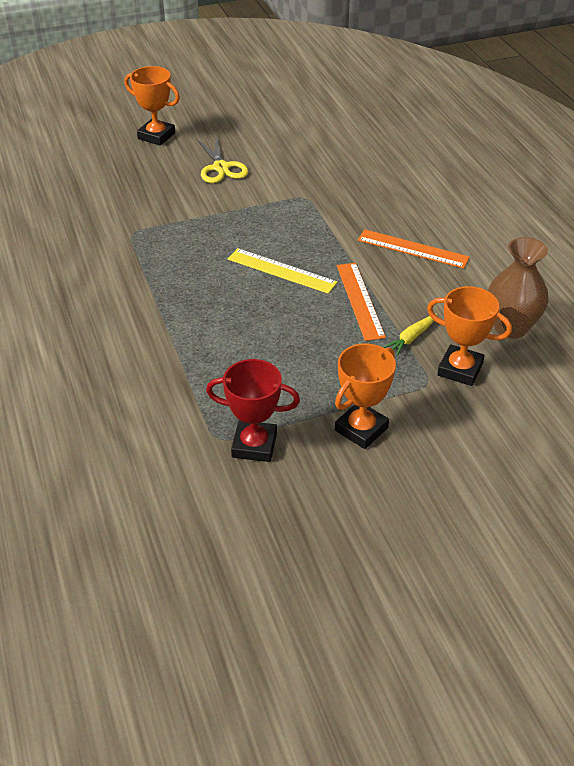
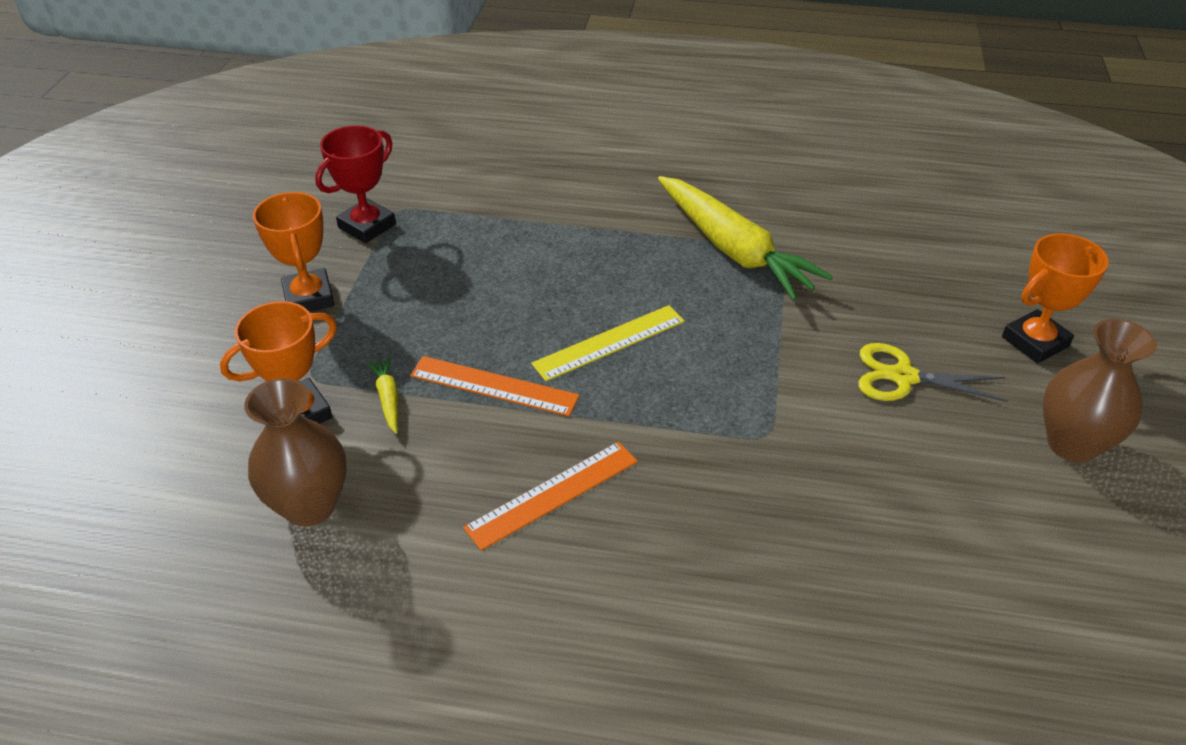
camera: 120 degrees right, 0 degrees up
(145, 252) = (733, 249): none -> yellow carrot
(229, 117) = (1072, 444): none -> brown vase

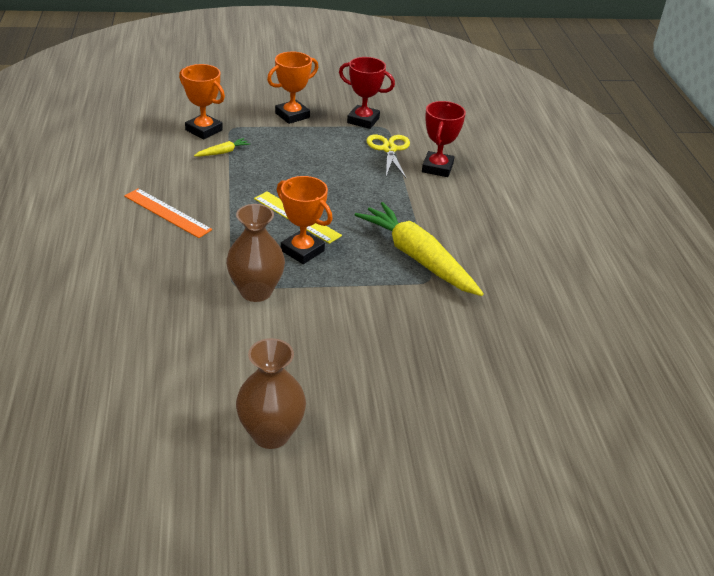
camera: 70 degrees right, 5 degrees down
(310, 506) = (143, 145): brown vase -> brown vase (256, 291)
(494, 386) = (244, 182): orange ruler -> none
(529, 187) = (437, 168): none -> red trophy
(733, 249) = (417, 258): yellow carrot -> yellow carrot turned 105 degrees clockwise
(903, 377) = (313, 345): yellow scissors -> yellow scissors (389, 149)
(1035, 342) = (383, 418): orange trophy -> orange trophy (302, 251)

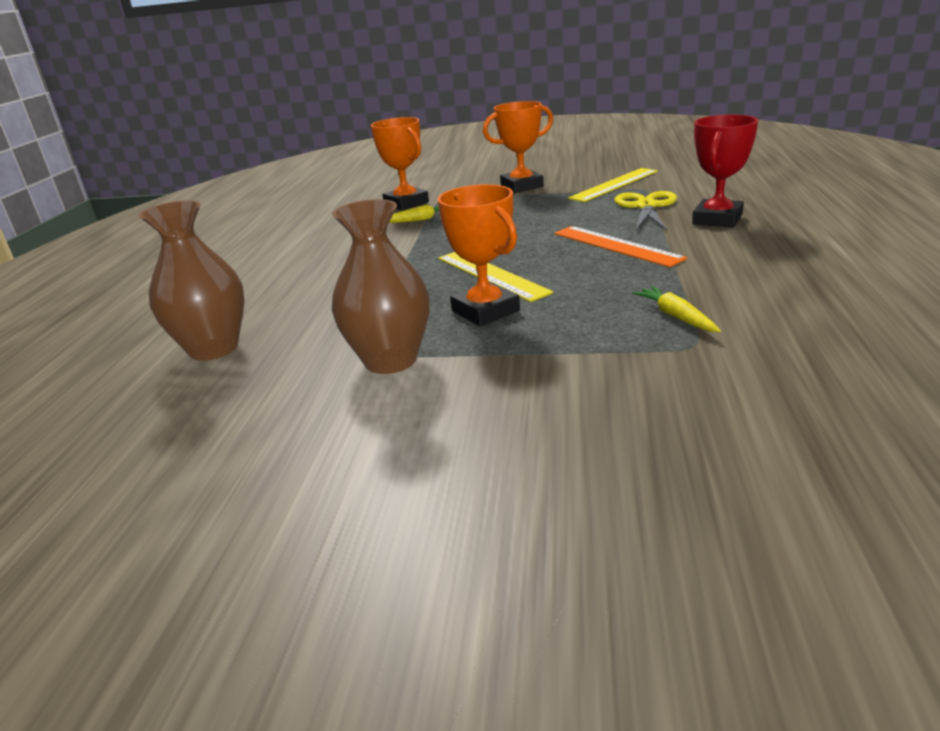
camera: 20 degrees right, 10 degrees down
(167, 213) = (315, 276): orange ruler -> orange ruler (616, 245)
(271, 434) = (300, 607): brown vase -> brown vase (213, 348)
(363, 120) = (614, 184): red trophy -> yellow ruler
(417, 258) = (676, 317): yellow carrot -> yellow carrot, size x0.40

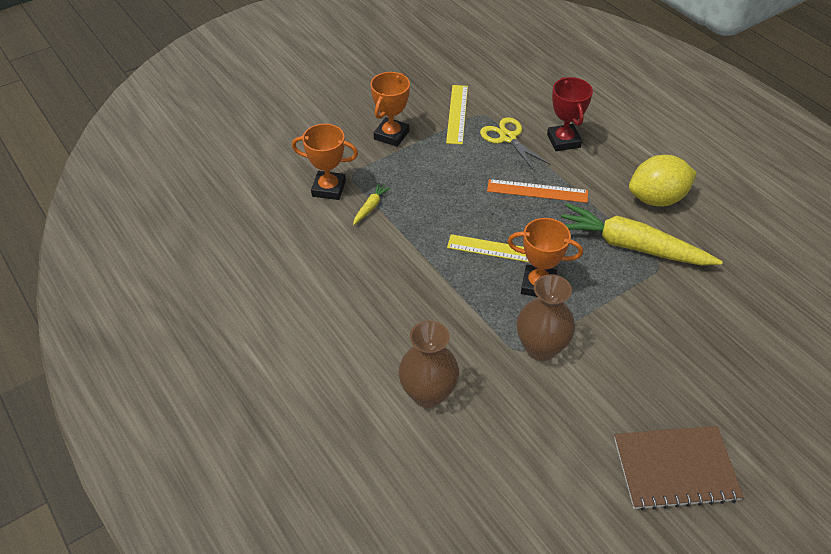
camera: 45 degrees left, 20 degrees up
(326, 578) = (675, 469): none -> brown notebook
(676, 317) = (632, 246): yellow carrot -> yellow carrot, size x2.48
(789, 287) = (657, 199): none -> yellow lemon

